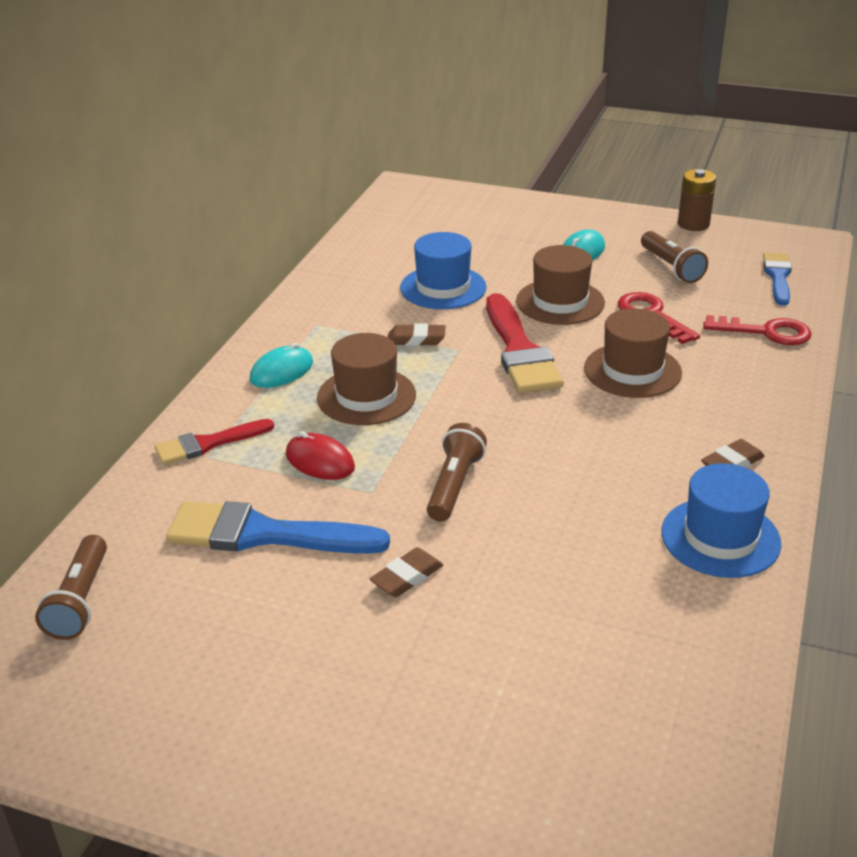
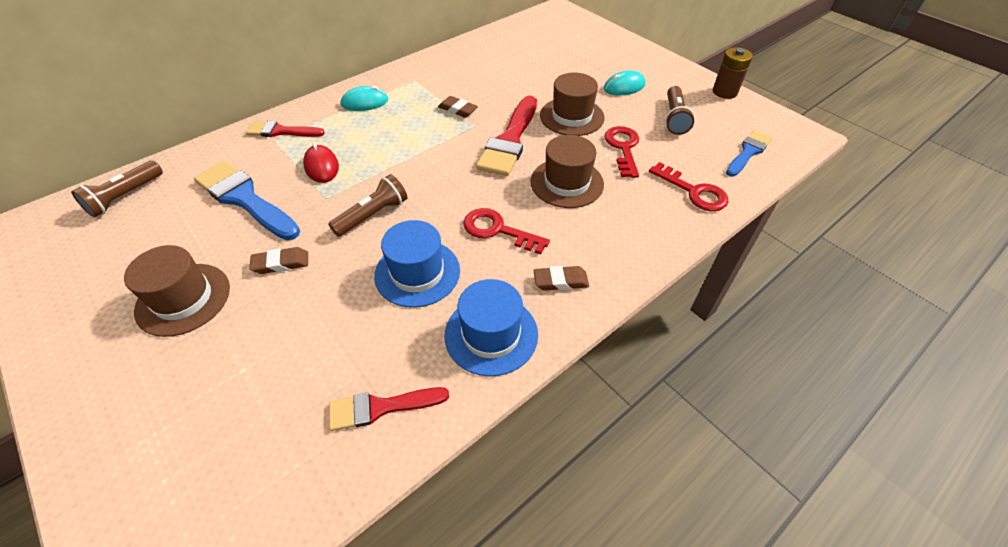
camera: 30 degrees right, 15 degrees up
(366, 396) = (390, 135): brown hat -> brown hat (183, 299)
(443, 287) = (510, 81): blue hat -> blue hat (417, 273)
(614, 443) = (498, 230): none -> red key
(690, 647) = (381, 407): none -> red brush

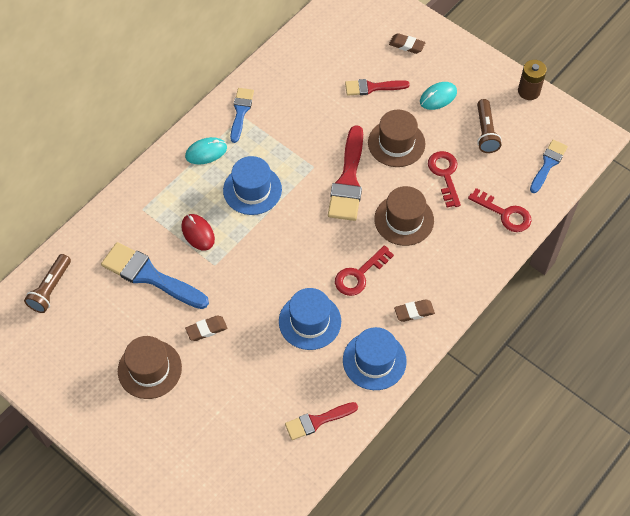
camera: 10 degrees left, 10 degrees up
(281, 131) = (145, 199): red brush -> red brush (372, 87)
(373, 215) = (259, 276): brown flashlight -> none
(400, 137) = (252, 190): none -> blue hat
(414, 77) = (241, 112): none -> blue brush
(458, 110) = (293, 149): brown eraser -> brown eraser (406, 45)
(498, 230) = (359, 275): red key -> red key turned 60 degrees counterclockwise

